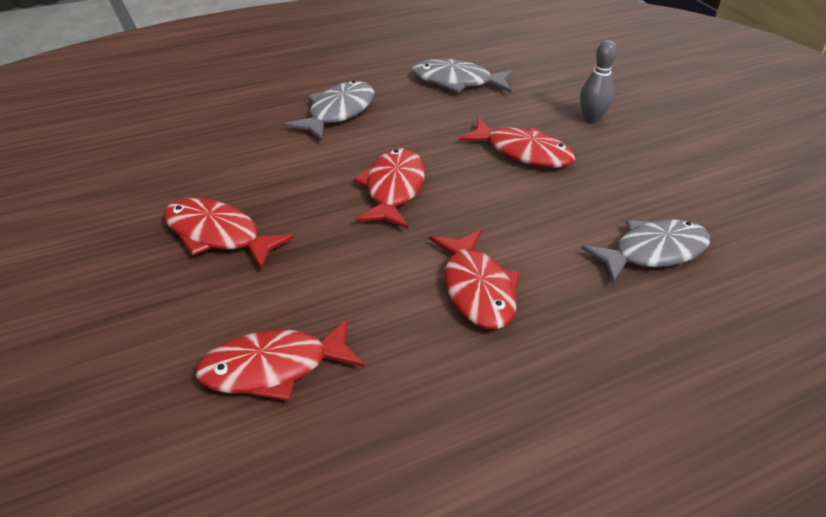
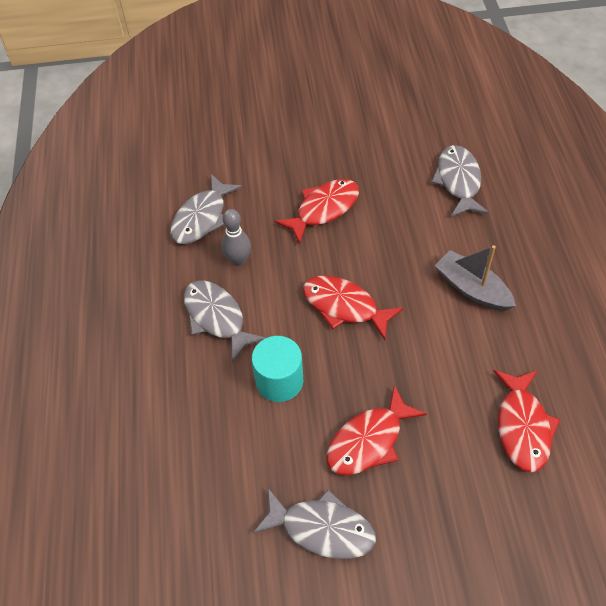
camera: 65 degrees left, 15 degrees up
(103, 219) = (322, 529): none -> grey fish
(276, 162) = (279, 381): none -> turquoise cylinder
(477, 290) = (472, 289): red fish -> grey boat
(591, 119) = (294, 151): grey bowling pin -> grey bowling pin (238, 260)

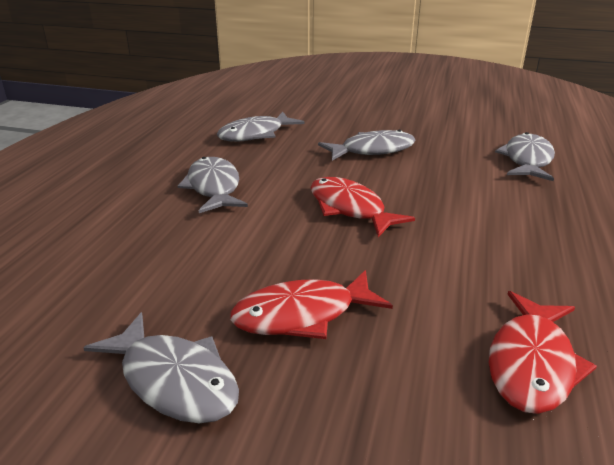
camera: 20 degrees right, 25 degrees down
(238, 260) = (266, 161): grey bowling pin -> none
(279, 381) = (237, 241): turquoise cylinder -> none
(323, 209) = (372, 150): red fish -> grey fish
(472, 289) = (509, 228): grey boat -> none

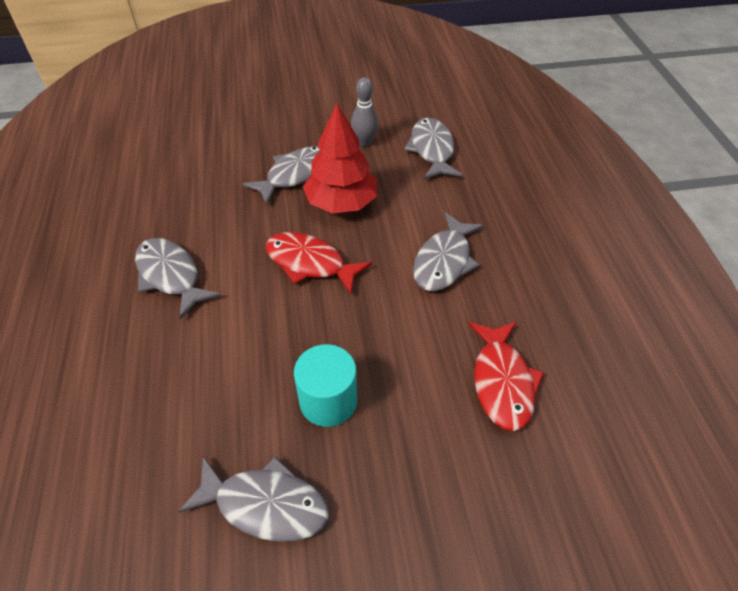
camera: 25 degrees left, 20 degrees up
(255, 134) = (169, 183): grey fish -> grey fish (444, 261)
(302, 315) = (328, 401): red fish -> turquoise cylinder
(408, 176) = (341, 203): none -> red tree
(455, 143) = (364, 142): none -> grey bowling pin

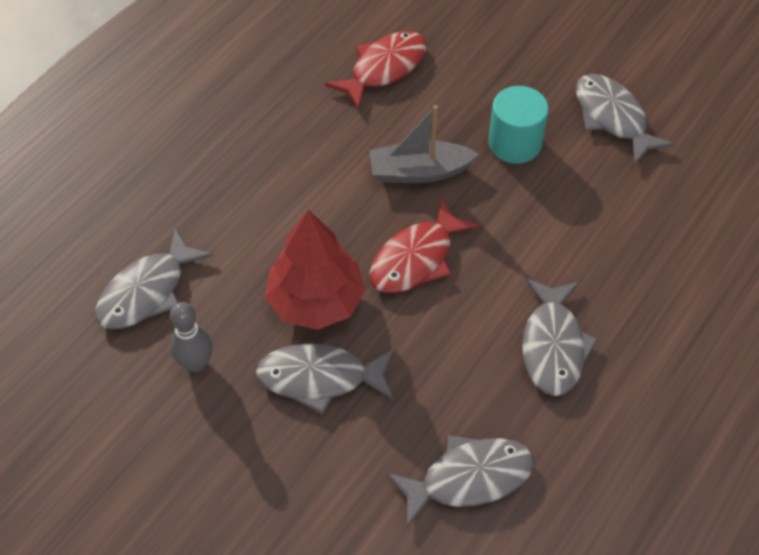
camera: 135 degrees left, 5 degrees up
(310, 263) = (416, 259): red fish -> red fish turned 60 degrees clockwise
(373, 319) = (419, 172): none -> grey boat
(444, 261) = (305, 172): grey fish -> grey fish (469, 478)

